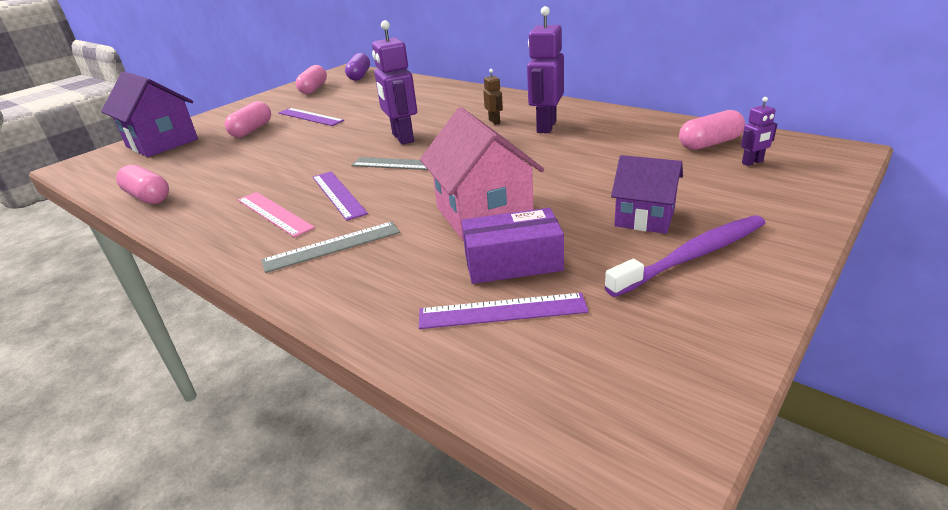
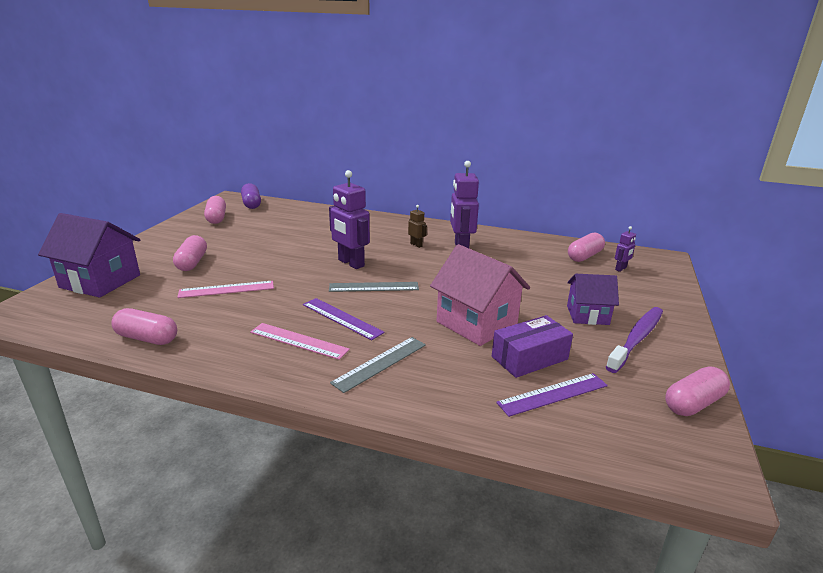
camera: 25 degrees left, 5 degrees down
(257, 157) = (226, 289): none -> pink ruler
(310, 117) = (241, 246): purple ruler -> none
(703, 357) = (693, 403): none -> pink capsule

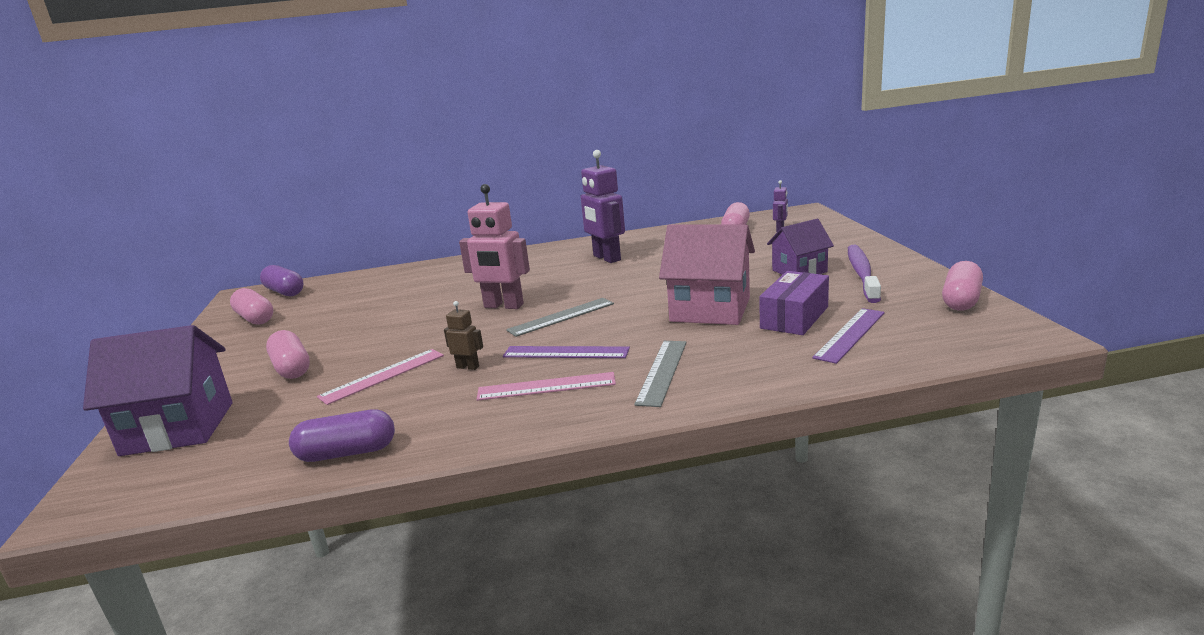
camera: 25 degrees left, 5 degrees down
(147, 338) = (347, 453): pink capsule -> purple capsule
(351, 263) = (503, 306): purple robot -> pink robot
(416, 245) = (554, 269): brown robot -> brown robot (468, 367)

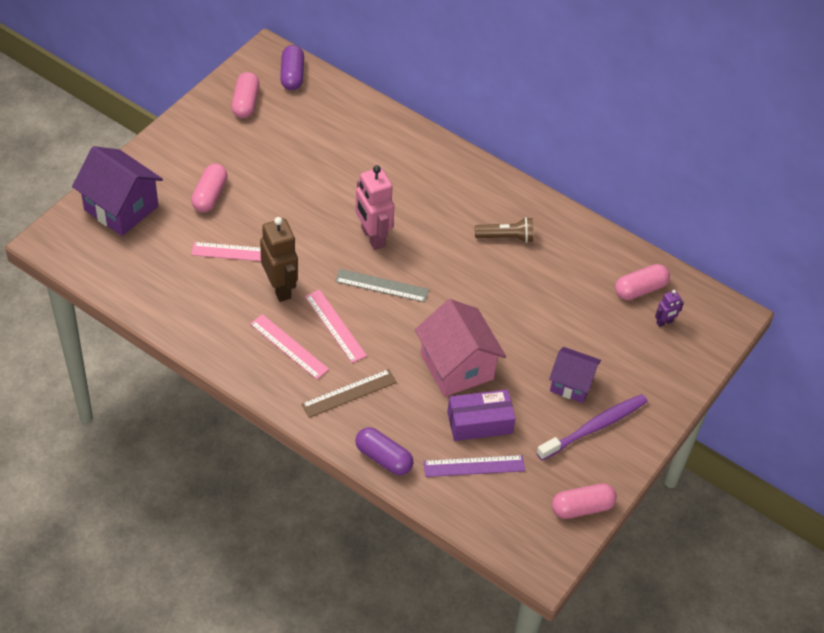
camera: 40 degrees right, 30 degrees up
(347, 453) = (163, 308): purple capsule -> purple capsule (383, 458)
(468, 367) = (280, 288): brown robot -> brown robot, size x2.06
(565, 353) = (335, 326): purple ruler -> pink ruler
(606, 258) = (506, 237): purple robot -> brown flashlight
(662, 371) = (349, 393): grey ruler -> brown ruler

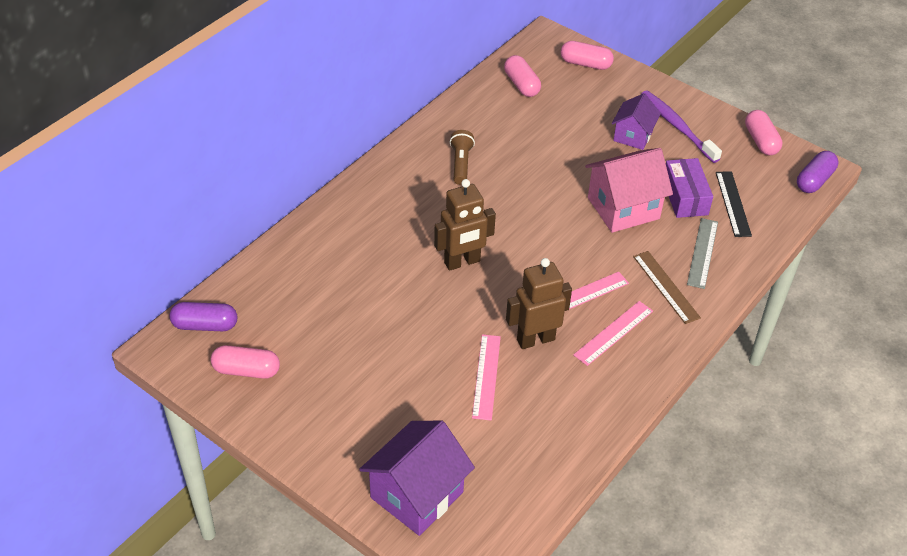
camera: 85 degrees left, 5 degrees down
(210, 195) = (398, 404): pink capsule -> pink capsule (585, 64)
(372, 237) = (462, 262): pink robot -> brown robot
(381, 286) = (527, 257): grey ruler -> grey ruler (703, 253)
(383, 458) = (737, 264): purple capsule -> purple capsule (814, 180)
(474, 466) = (732, 203): purple ruler -> black ruler
(664, 322) = (558, 74): purple robot -> none

